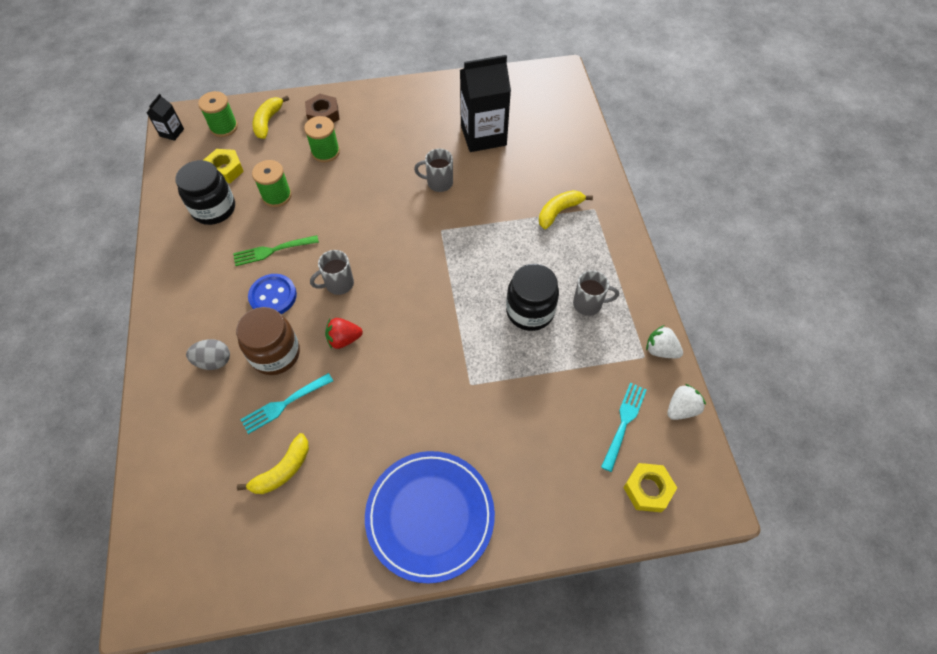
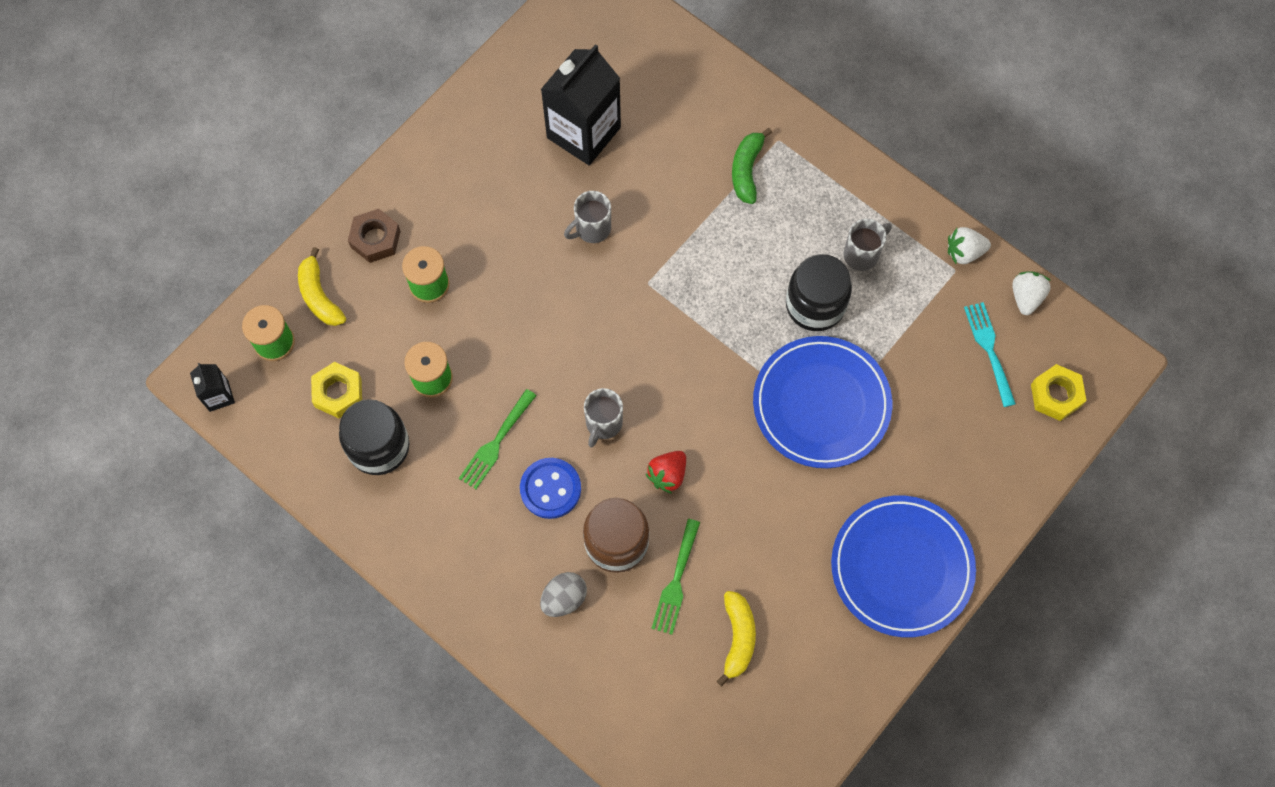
camera: 40 degrees left, 10 degrees up
(284, 404) = (676, 581): turquoise fork -> green fork
(477, 371) = (821, 404): none -> blue plate
(559, 211) = (746, 170): yellow banana -> green banana

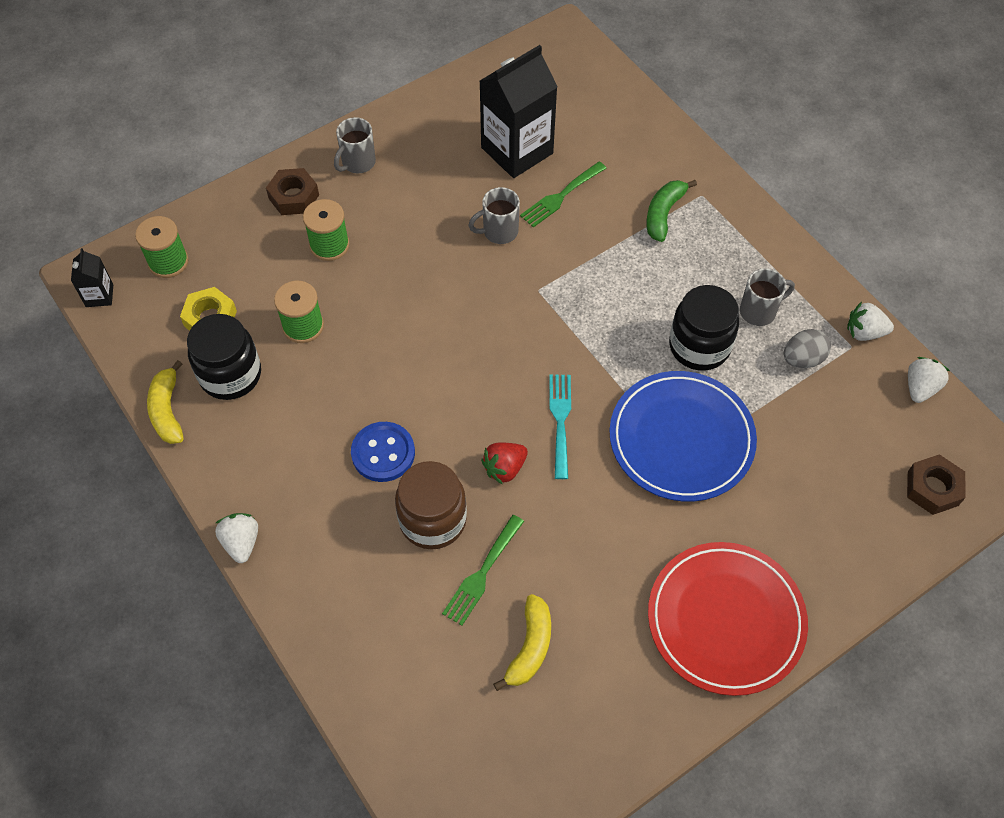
camera: 15 degrees right, 10 degrees down
(319, 296) = (224, 232): yellow banana -> yellow banana (167, 410)
(447, 610) = (241, 542): none -> white strawberry
(496, 443) = (344, 398): green fork -> green fork (561, 196)
(564, 598) = (362, 561): grey egg -> grey egg (802, 359)
(603, 424) = (455, 405): grey mug -> grey mug (357, 163)
(901, 567) = (725, 620): blue plate -> red plate
(989, 349) = (870, 428): turquoise fork -> turquoise fork (560, 420)
(1056, 395) = (933, 488): yellow nut -> brown nut

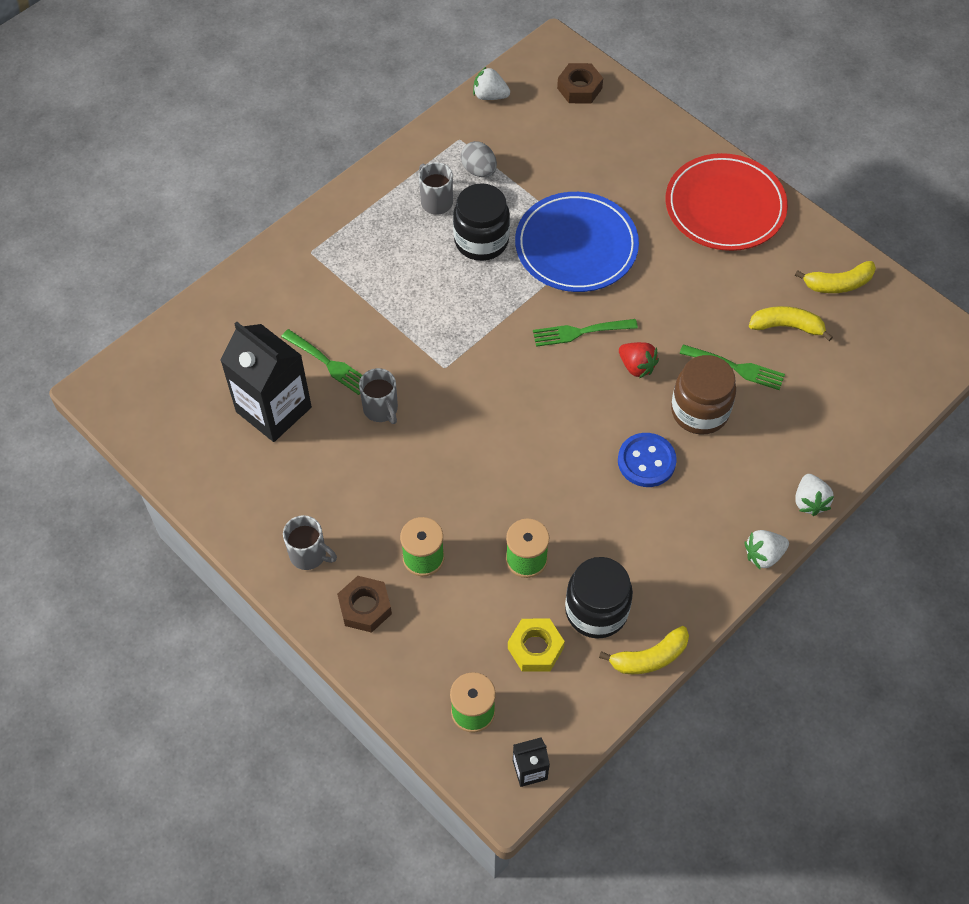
camera: 100 degrees left, 0 degrees up
(560, 420) = (580, 332): turquoise fork -> green fork
(584, 730) = (838, 284): none -> yellow banana
(663, 214) = (338, 279): green banana -> none
(864, 332) = (443, 131): white strawberry -> white strawberry (809, 501)

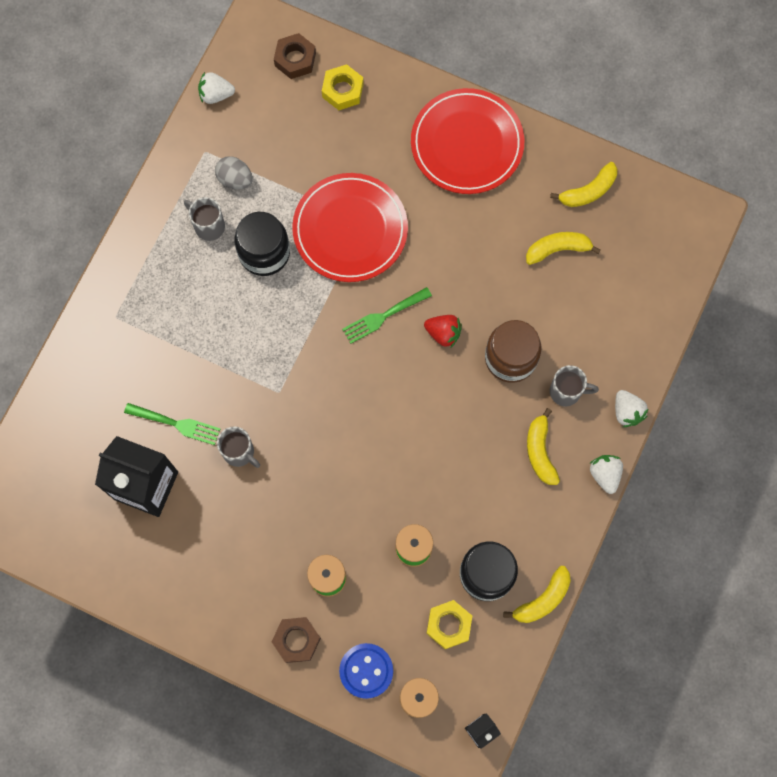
camera: 20 degrees left, 15 degrees up
(309, 555) = (231, 610): grey mug -> grey mug (566, 391)
(576, 246) = (350, 229): blue plate -> red plate
(616, 126) = (342, 90): none -> yellow nut
(646, 461) = (481, 422): blue button -> blue button (366, 671)
(699, 509) = (540, 451): none -> yellow banana
(736, 367) = (528, 305): green fork -> none
(763, 555) = (605, 474): white strawberry -> white strawberry turned 120 degrees clockwise

